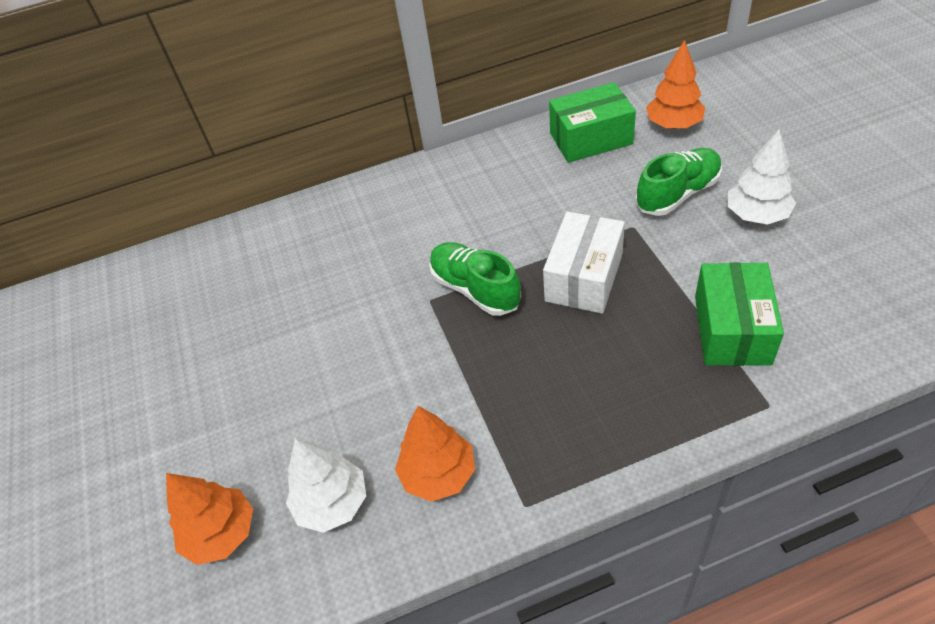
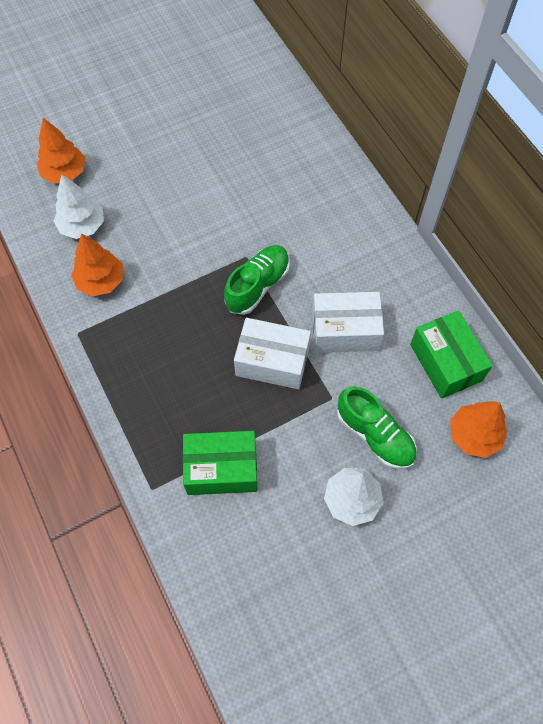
camera: 75 degrees right, 15 degrees up
(547, 212) = (345, 331): none -> white box

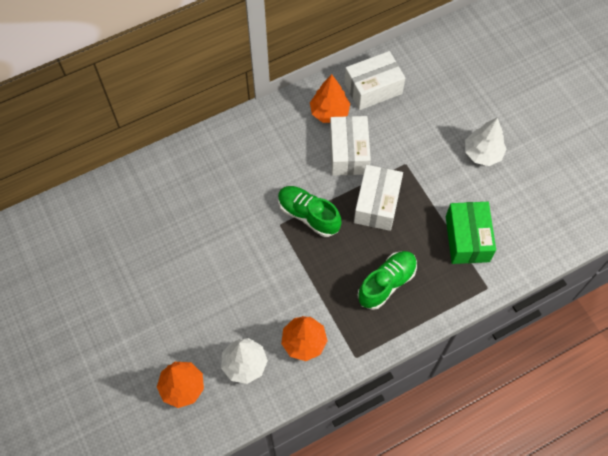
camera: 90 degrees left, 0 degrees up
(375, 435) = (433, 137): green shoe -> green shoe (386, 283)
(445, 362) = (373, 88): green box -> white box
(474, 435) = (429, 76): orange tree -> orange tree (329, 112)

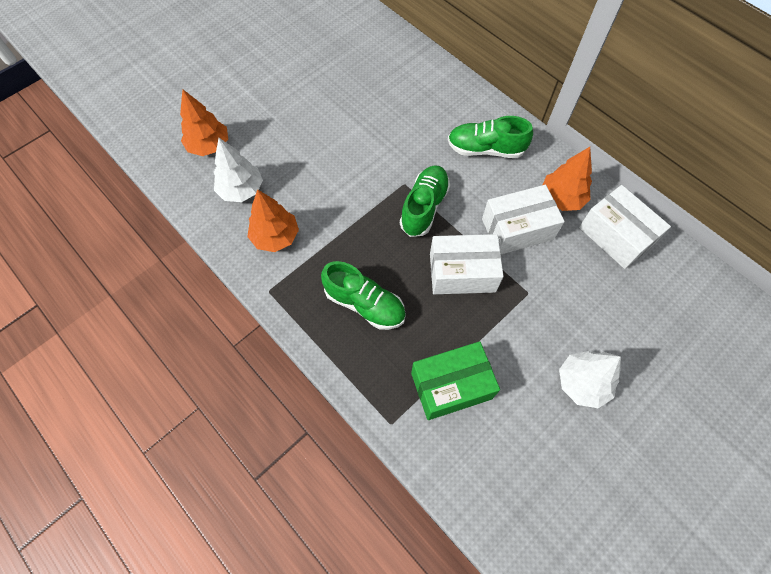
camera: 75 degrees right, 0 degrees up
(264, 151) = (485, 149): none -> green shoe

